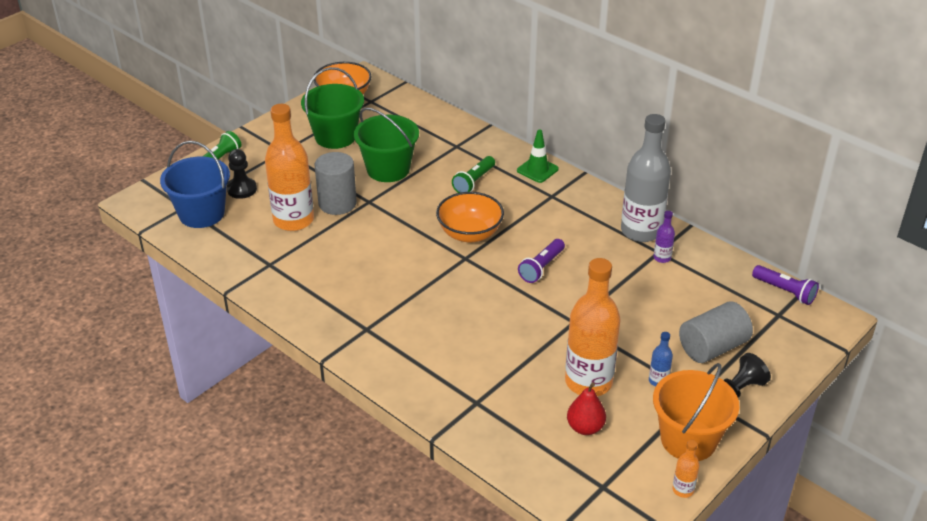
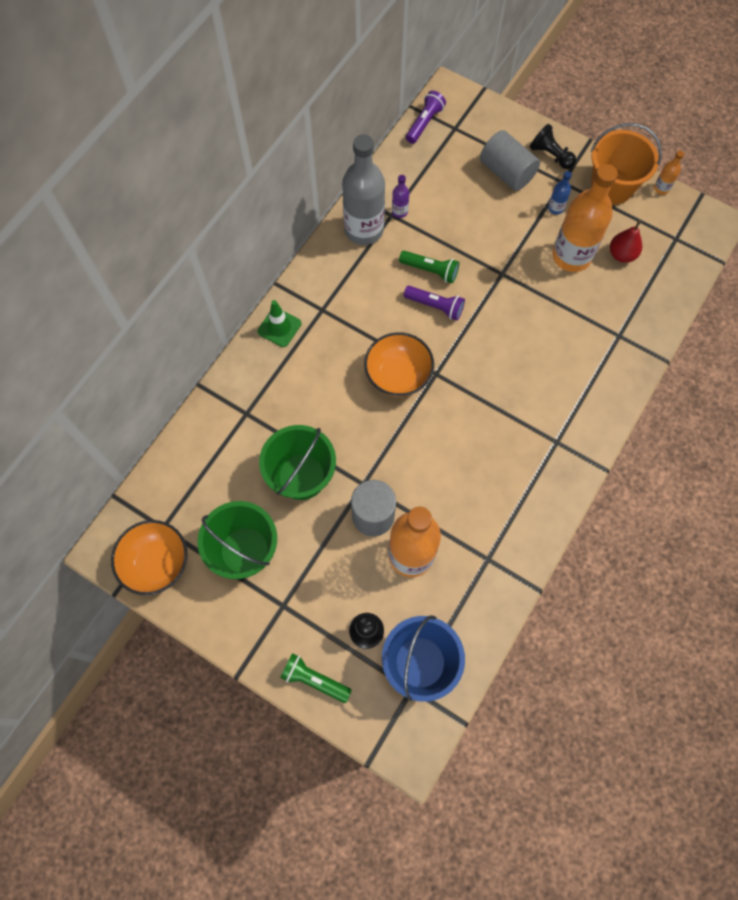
camera: 100 degrees left, 30 degrees up
(474, 182) = (310, 385): green flashlight -> green flashlight (430, 271)

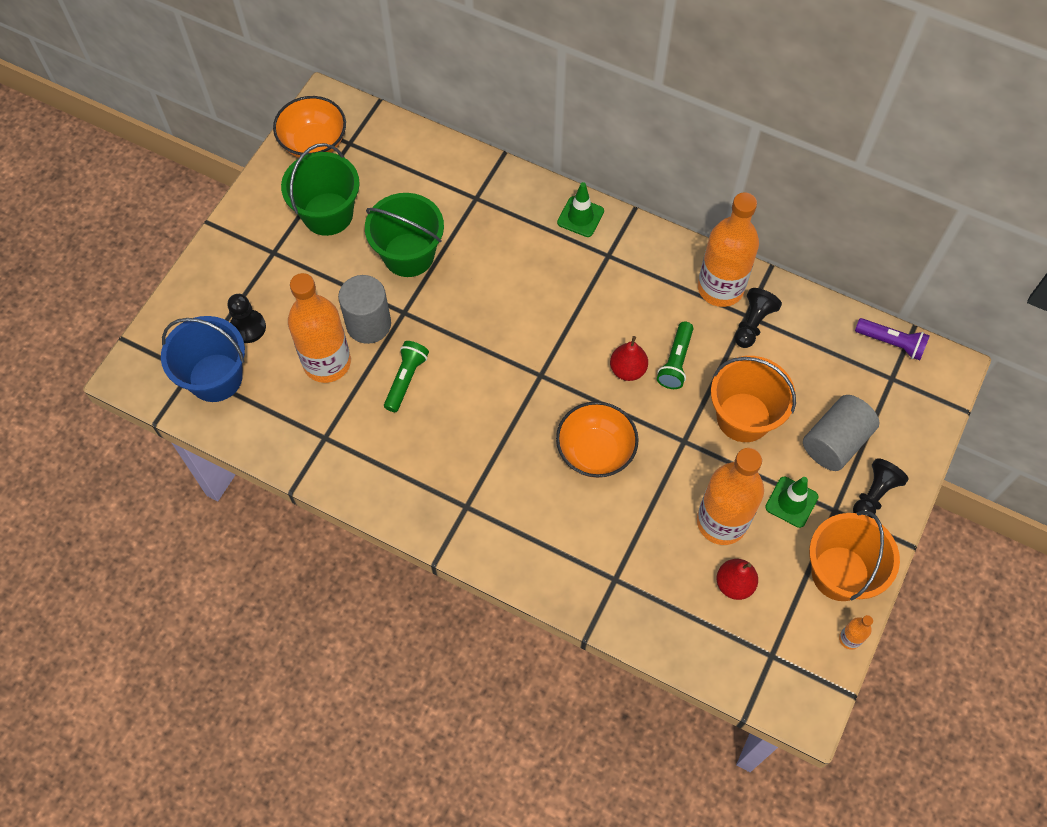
camera: 85 degrees right, 5 degrees down
(314, 679) = (201, 286): green flashlight -> green flashlight (406, 379)
(364, 230) = (720, 288): grey bottle -> orange bottle
(398, 375) = (534, 336): orange bowl -> orange bowl (595, 451)
(399, 212) = (752, 324): purple bottle -> black pawn
(435, 306) = (627, 369): purple flashlight -> red pear
(483, 229) = (743, 417): none -> orange bucket
(555, 208) = (791, 502): blue bottle -> green traffic cone

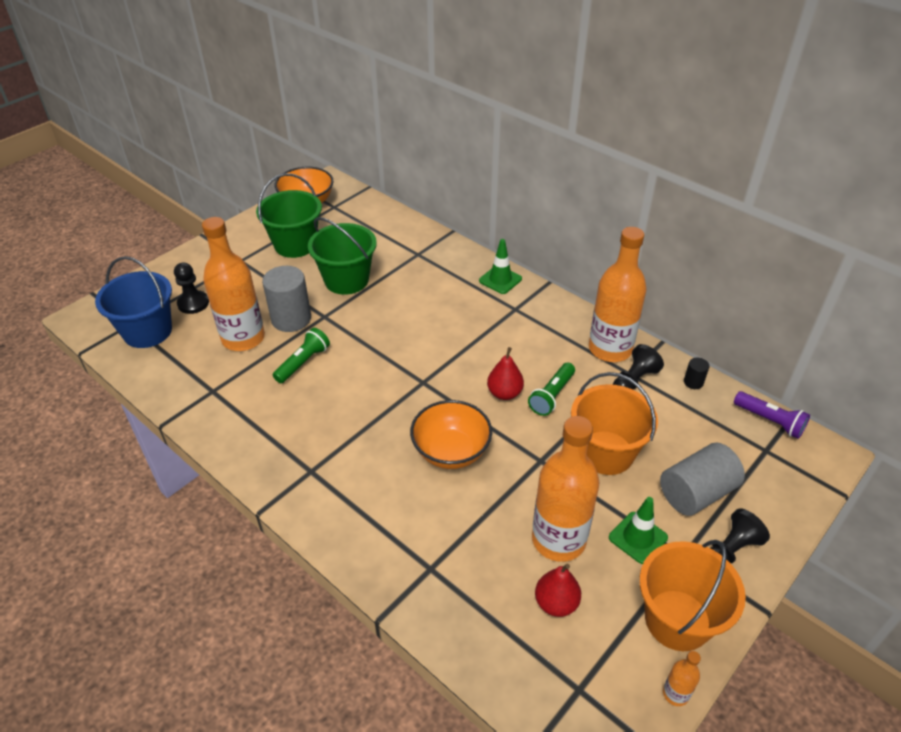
camera: 15 degrees right, 20 degrees down
(811, 312) = (693, 382): none -> black cylinder

